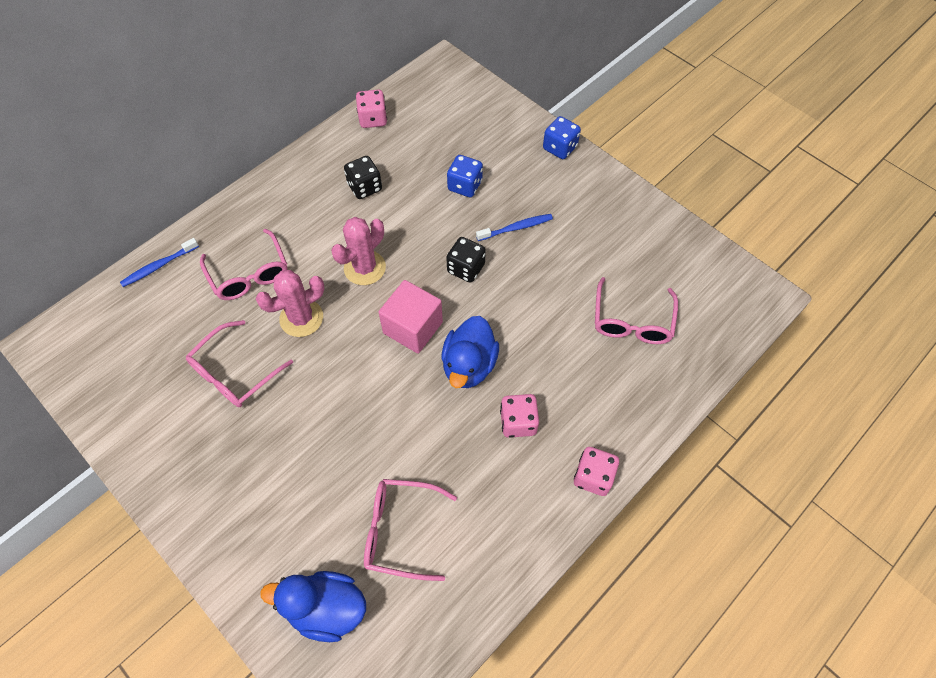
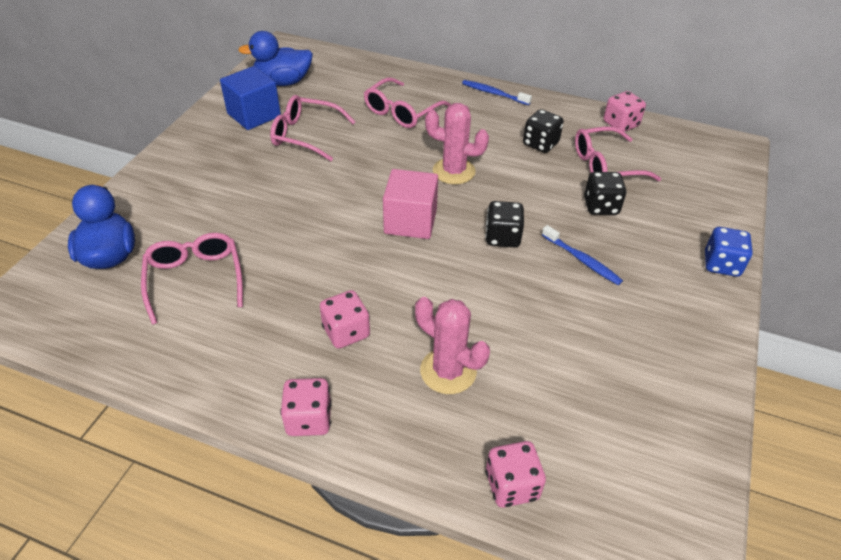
camera: 65 degrees right, 15 degrees down
(159, 266) = (378, 69): blue toothbrush -> blue toothbrush (494, 93)
(166, 413) = (254, 115): none -> blue cube
(301, 318) = (377, 152): pink cactus -> pink cactus (448, 371)
(465, 186) = (601, 206): blue dice -> black dice
(469, 365) = (392, 273): blue duck -> blue duck (283, 82)
(632, 321) = (535, 401): pink glasses -> pink glasses (606, 165)
(691, 365) = (511, 485): none -> pink dice

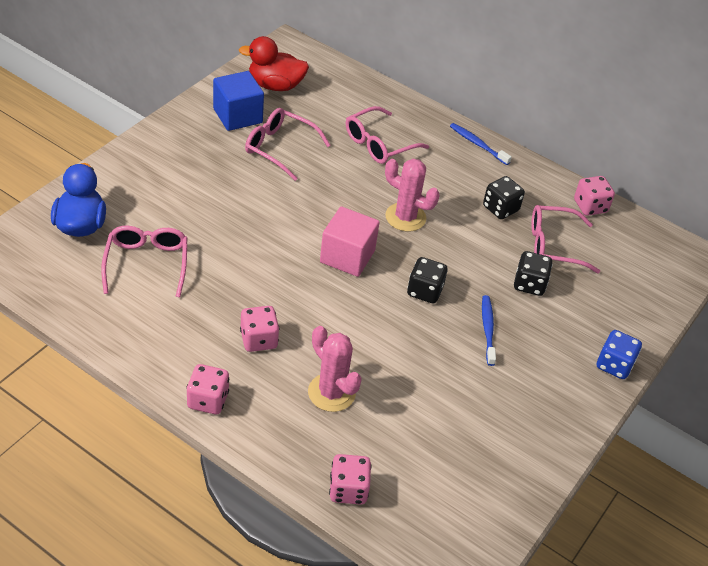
camera: 10 degrees right, 0 degrees up
(283, 82) = (275, 85): blue duck -> red duck
(582, 260) = (487, 329): blue toothbrush -> blue toothbrush turned 150 degrees counterclockwise

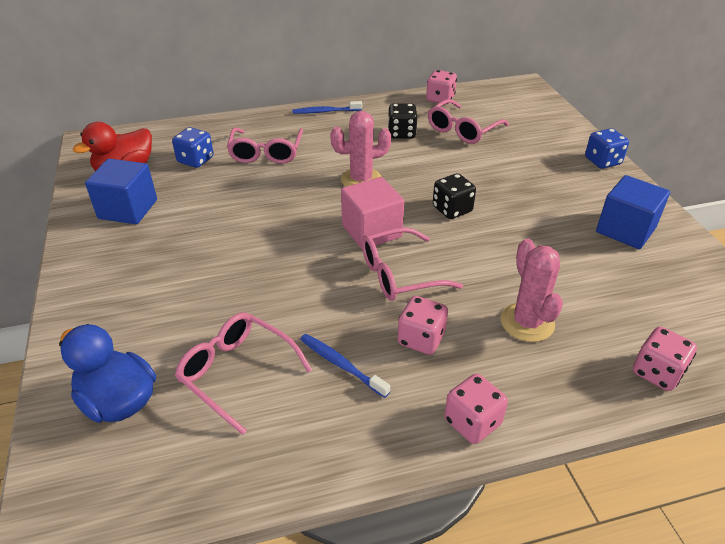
camera: 45 degrees left, 5 degrees down
(280, 148) = (200, 205): pink glasses -> pink glasses (399, 274)
(327, 112) = (195, 160): none -> blue dice
(331, 392) = (527, 322): pink cactus -> pink cactus turned 75 degrees clockwise
(487, 329) = (521, 199): blue toothbrush -> blue toothbrush (341, 365)
(516, 416) = (625, 230): none -> blue cube
(529, 284) = (491, 158): black dice -> none

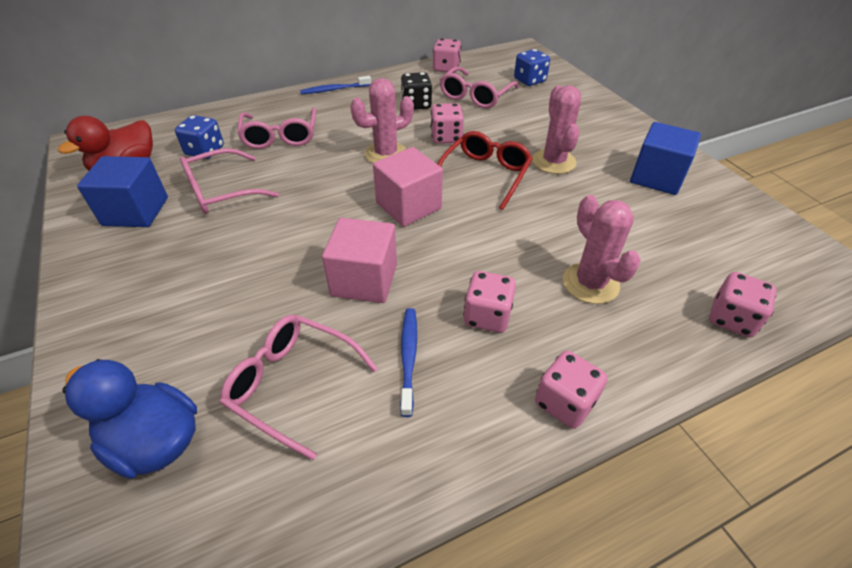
camera: 10 degrees left, 5 degrees up
(316, 293) = (364, 280): none -> pink cube
(341, 365) = (408, 358): blue toothbrush -> blue toothbrush turned 60 degrees clockwise
(399, 274) = (448, 248): pink glasses -> pink glasses (221, 191)
(423, 169) = (446, 137): none -> pink dice
(452, 209) = (485, 175): black dice -> red glasses
(524, 203) = (553, 162): none -> pink cactus
(602, 161) = (615, 114): blue dice -> blue dice (529, 80)

